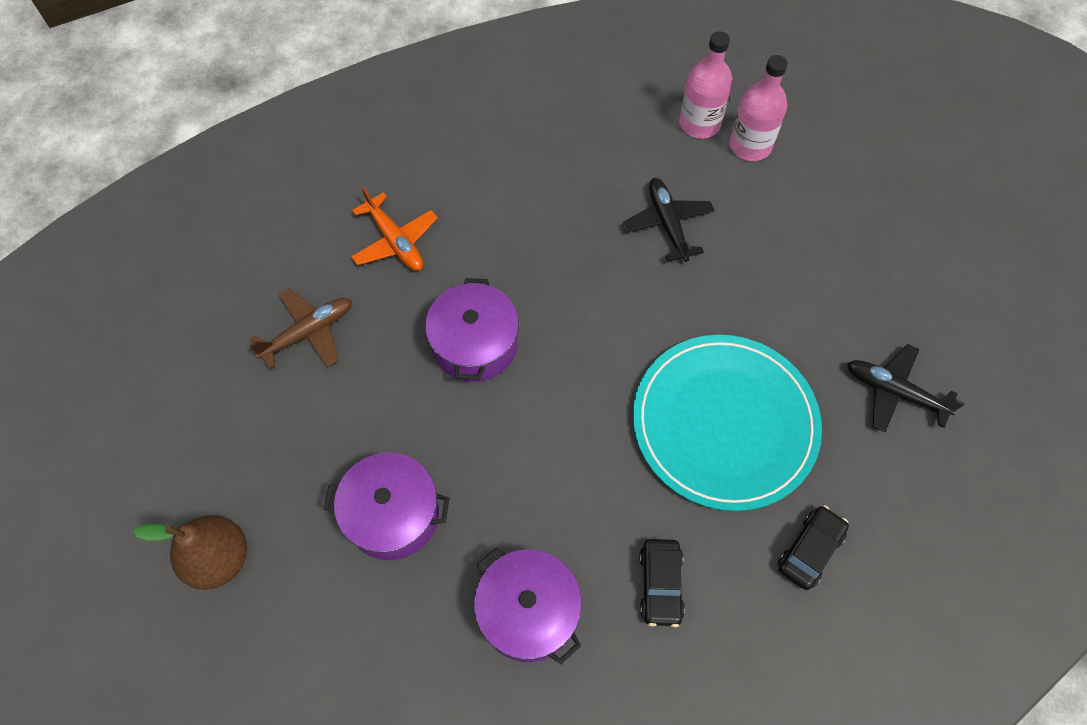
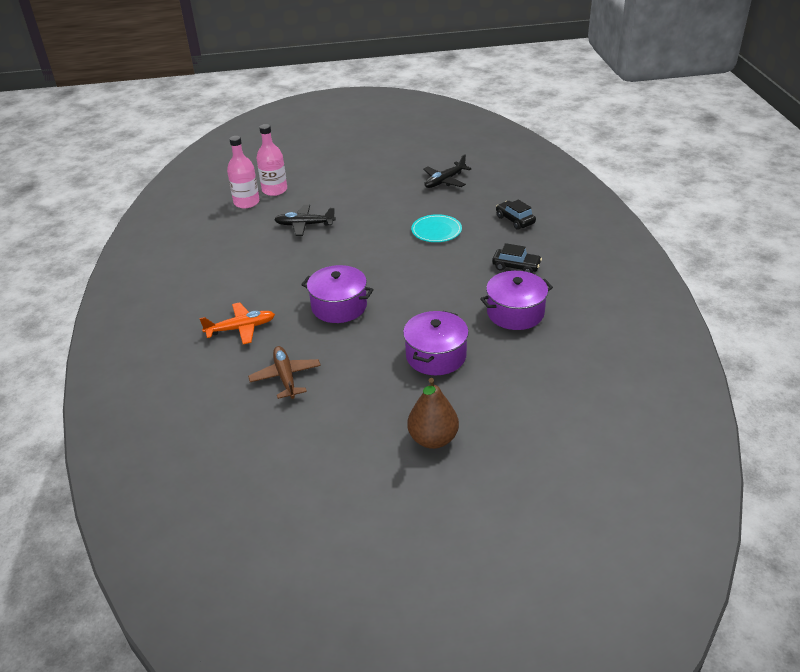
camera: 70 degrees left, 25 degrees down
(724, 423) = (436, 230): turquoise plate -> turquoise plate, size x0.49

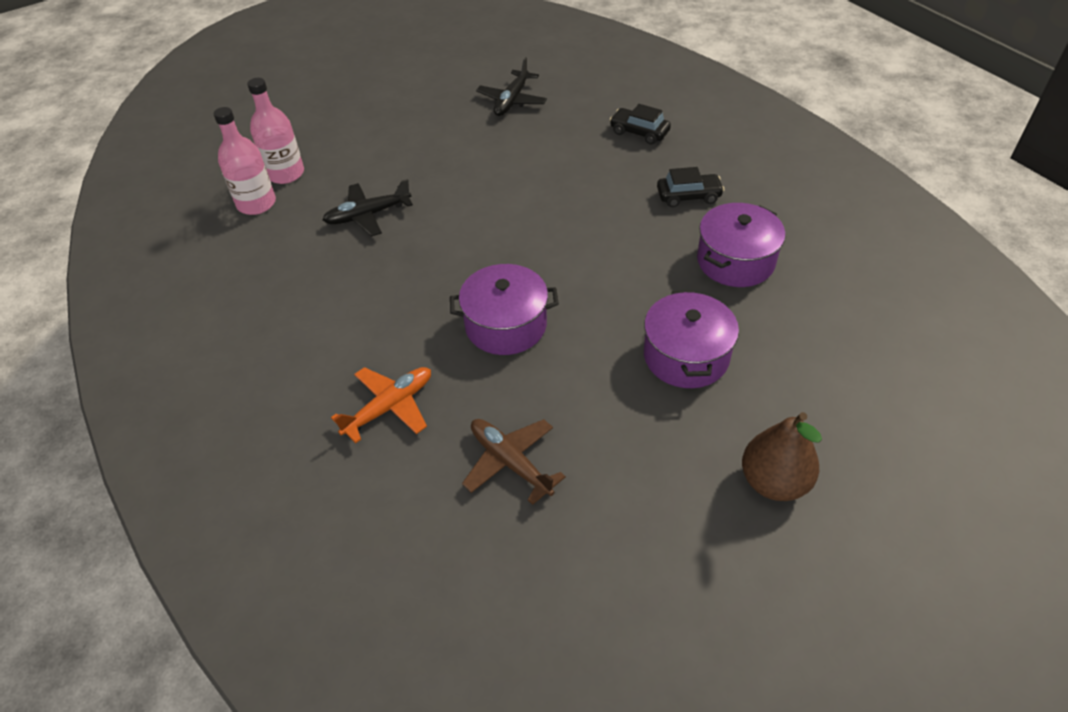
camera: 25 degrees left, 10 degrees up
(436, 230) = (553, 174): turquoise plate -> none

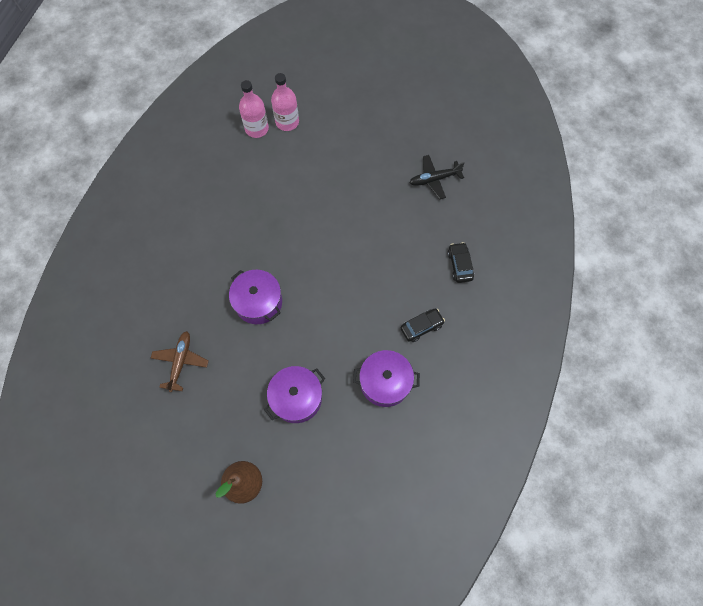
camera: 50 degrees right, 20 degrees up
(368, 215) = (286, 183): black plane -> none
(390, 407) = (177, 290): orange plane -> none
(688, 196) = (421, 327): black car -> black car turned 75 degrees counterclockwise

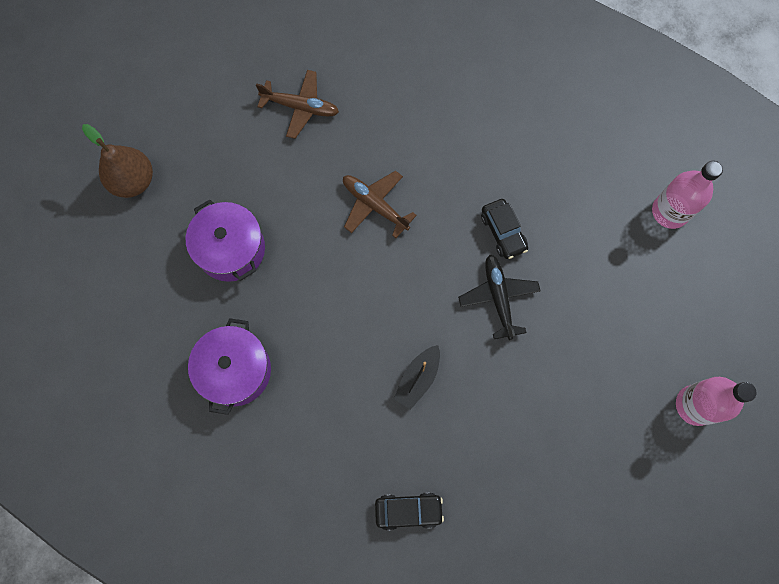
camera: 95 degrees right, 5 degrees up
(258, 302) = (374, 205): purple pot -> brown plane
(287, 122) = (683, 258): pink bottle -> pink bottle (694, 405)
(377, 265) = (418, 378): none -> black boat
(421, 327) = (312, 434): black car -> black car (503, 232)
(434, 179) = (570, 491): black plane -> black plane (498, 297)

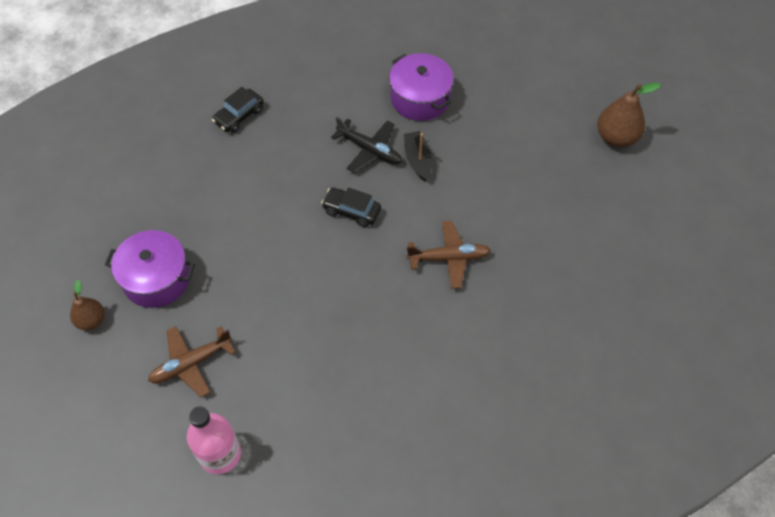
camera: 135 degrees right, 15 degrees down
(231, 249) = (506, 153): purple pot -> purple pot (156, 279)
(301, 107) = (581, 277): brown plane -> brown plane (191, 363)
(418, 378) = (304, 182): black boat -> black boat (418, 160)
(498, 297) = (298, 273): black plane -> black plane (370, 150)
(503, 232) = (339, 320): black car -> black car (351, 211)
(694, 405) = (91, 320): pink bottle -> brown pear

